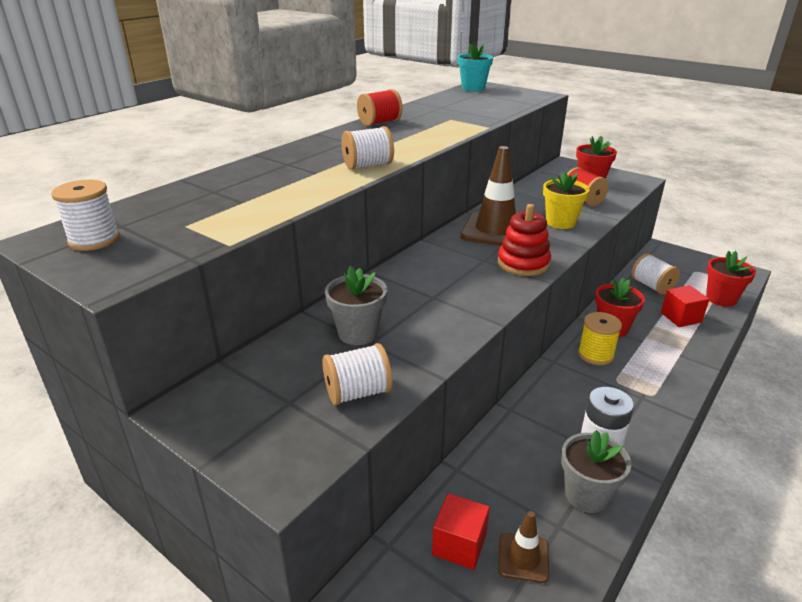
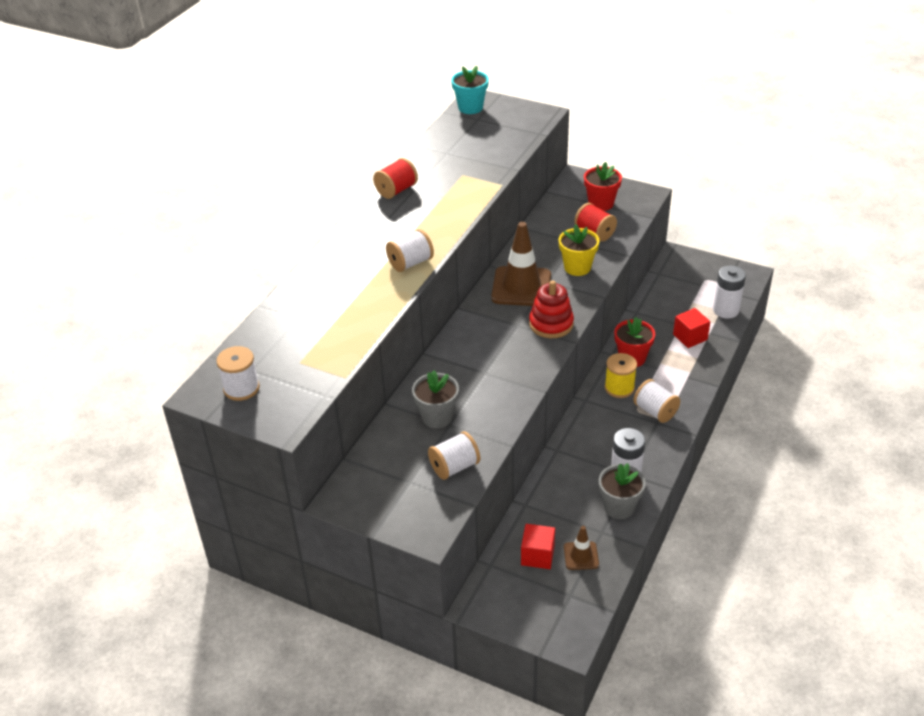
camera: 10 degrees left, 10 degrees up
(652, 286) = (665, 304): white spool -> white spool (655, 411)
(721, 299) = (725, 310): red flower pot -> white battery

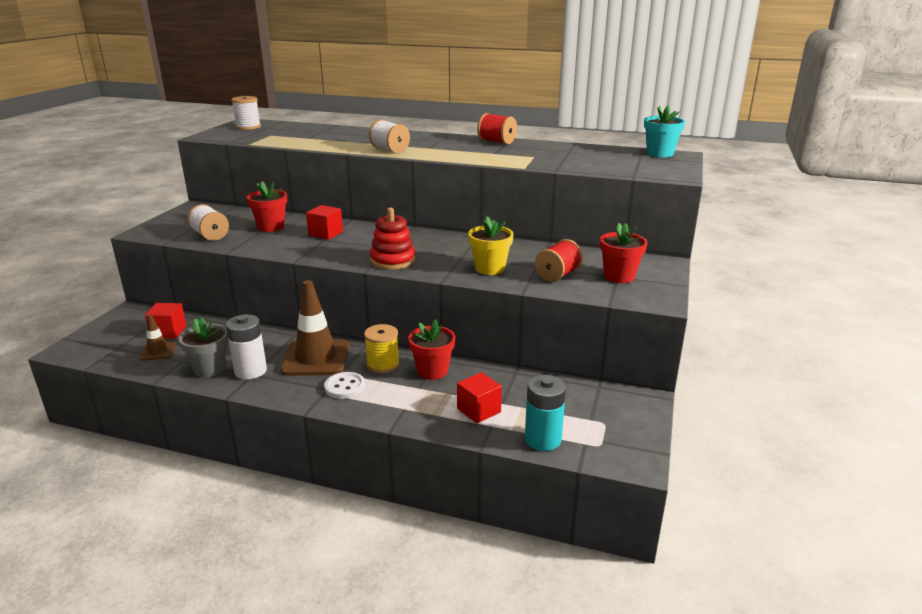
camera: 80 degrees right, 15 degrees down
(437, 417) = (271, 227): grey flower pot -> red flower pot
(468, 371) = (325, 233): none -> red cube
(521, 287) = (449, 246): brown traffic cone -> brown traffic cone (316, 358)
(655, 411) = (345, 387): white spool -> white button
(725, 310) = (543, 439): white battery -> turquoise battery

